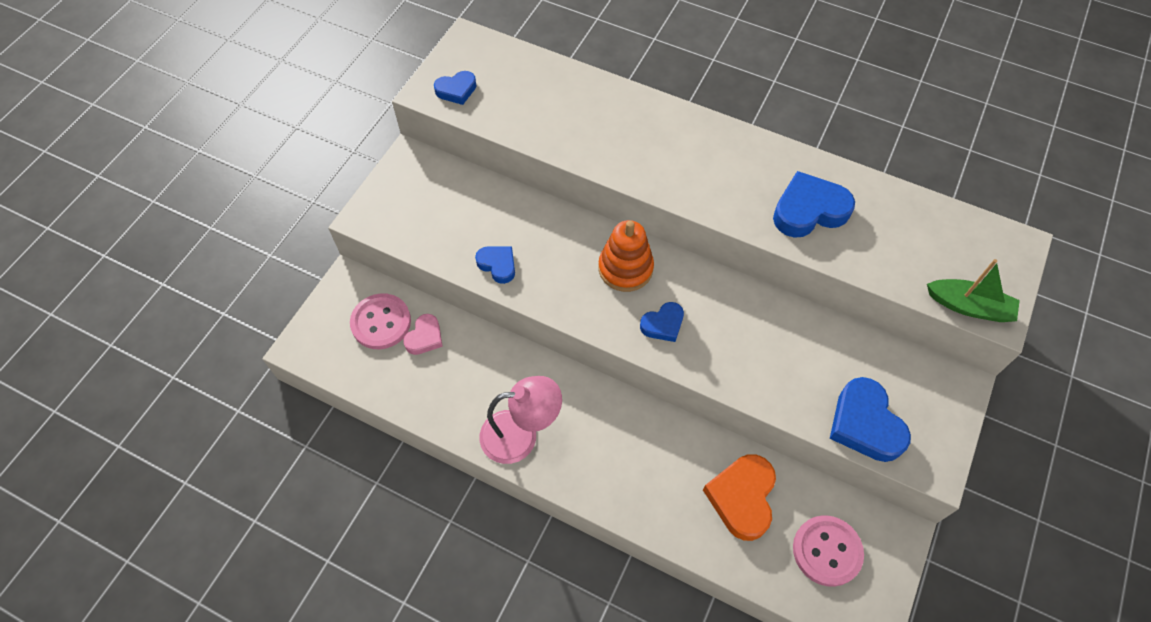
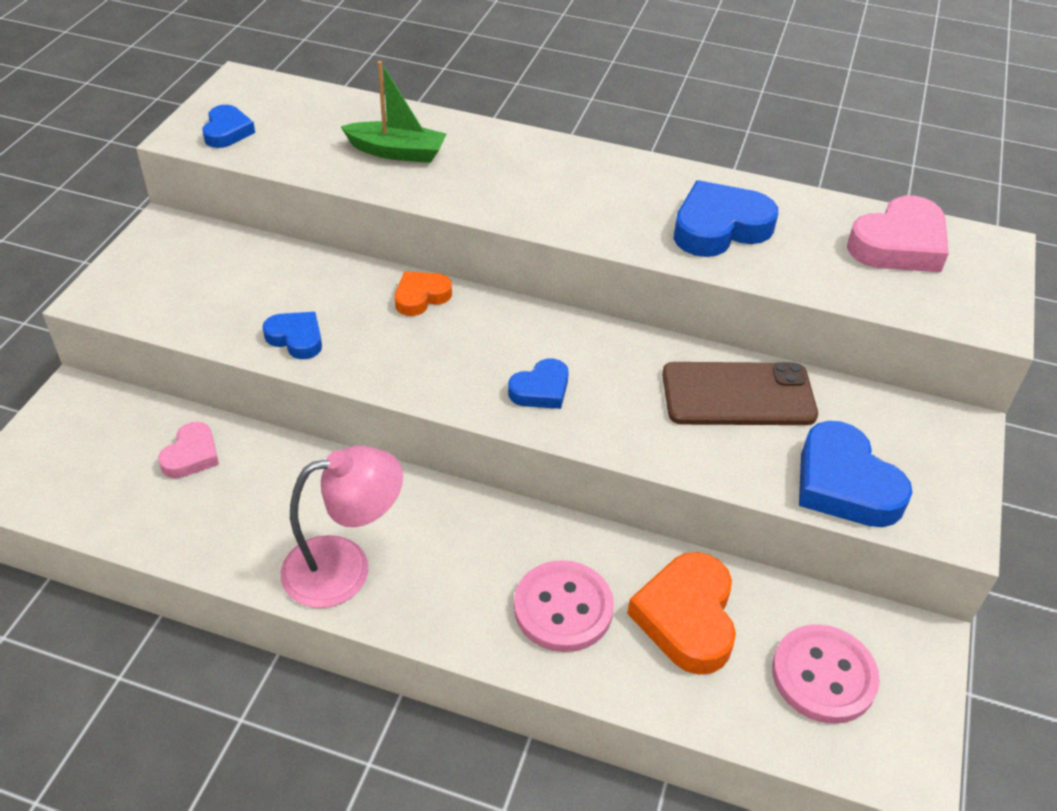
camera: 10 degrees left, 15 degrees down
(381, 322) = (124, 442): pink button -> pink button (563, 608)
(456, 90) = (227, 131): blue heart -> blue heart turned 60 degrees counterclockwise
(586, 235) = (421, 297): none -> orange heart
(625, 268) = (480, 329): orange stacking toy -> none
(802, 342) = (738, 395): none -> brown phone
(943, 237) = (899, 244): none -> pink heart
(969, 306) = (951, 314): green boat -> green boat (397, 152)

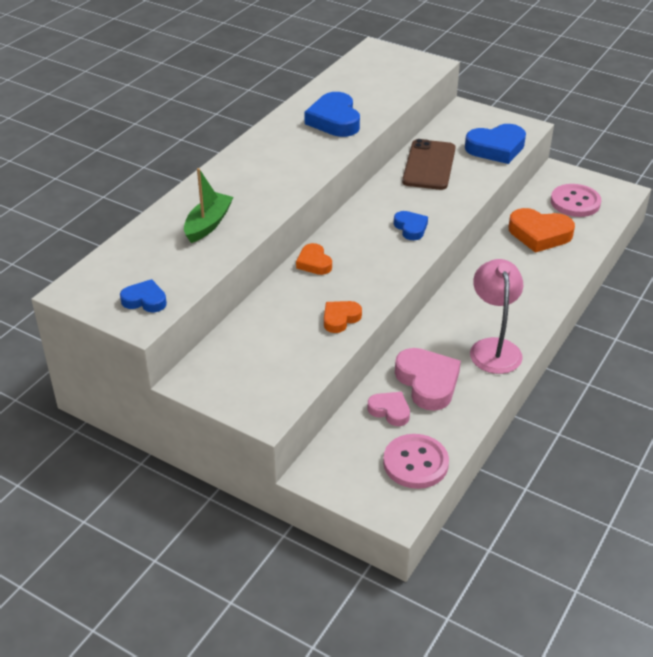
camera: 75 degrees left, 5 degrees down
(296, 338) = (340, 319): blue heart -> orange heart
(563, 608) = (530, 272): pink button -> pink button (415, 463)
(899, 244) = (366, 72): pink heart -> pink heart (427, 382)

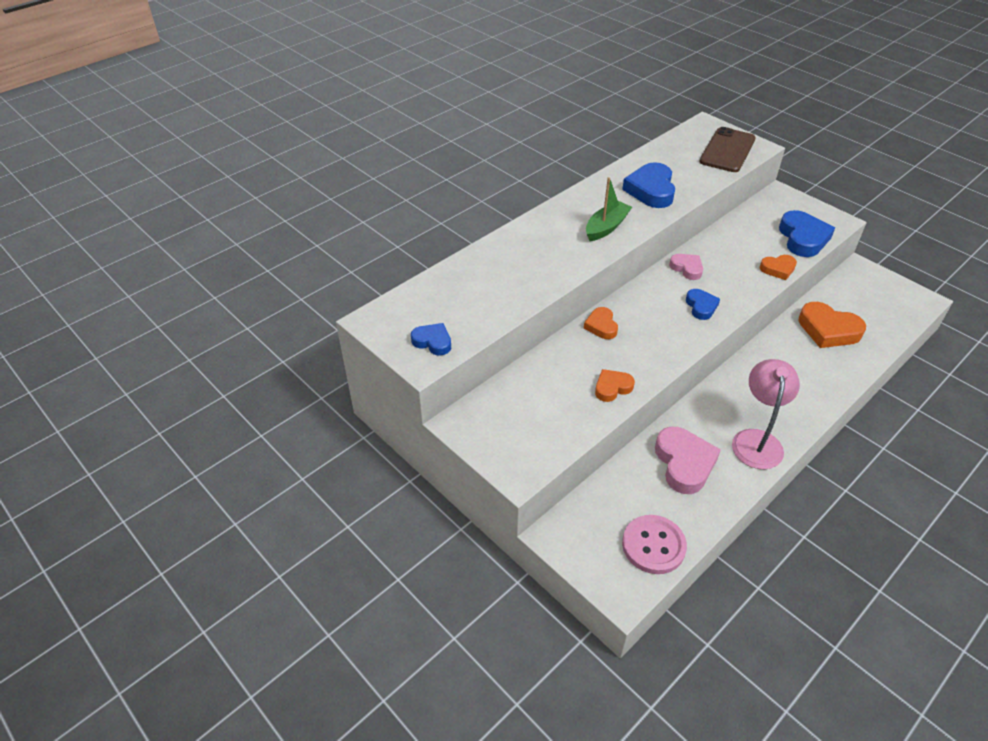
camera: 15 degrees right, 5 degrees up
(208, 224) = (509, 275): green boat -> green boat (606, 227)
(390, 411) = (641, 485): pink heart -> pink heart (687, 268)
(429, 165) = (733, 245): brown phone -> brown phone (727, 150)
(478, 181) = (778, 269): none -> orange heart
(496, 148) = (803, 238): blue heart -> blue heart turned 90 degrees counterclockwise
(575, 202) = (871, 303): pink button -> none

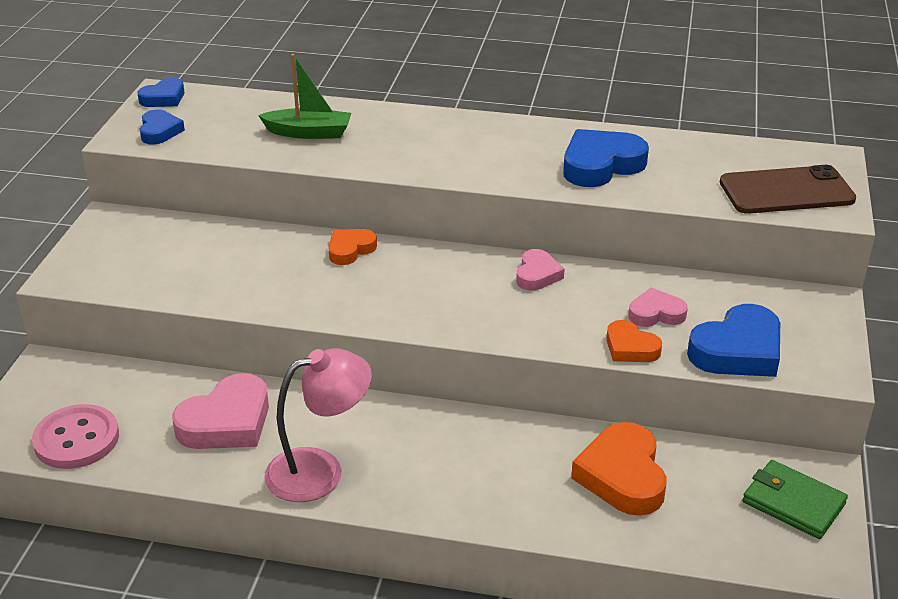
camera: 55 degrees right, 10 degrees down
(606, 227) = (478, 160): green boat -> green boat (308, 133)
(612, 387) = (248, 291): orange heart -> none
(701, 306) = (469, 308): blue heart -> blue heart (163, 98)
(753, 247) = (656, 313): none -> pink heart
(877, 288) = (793, 503): none -> green wallet

